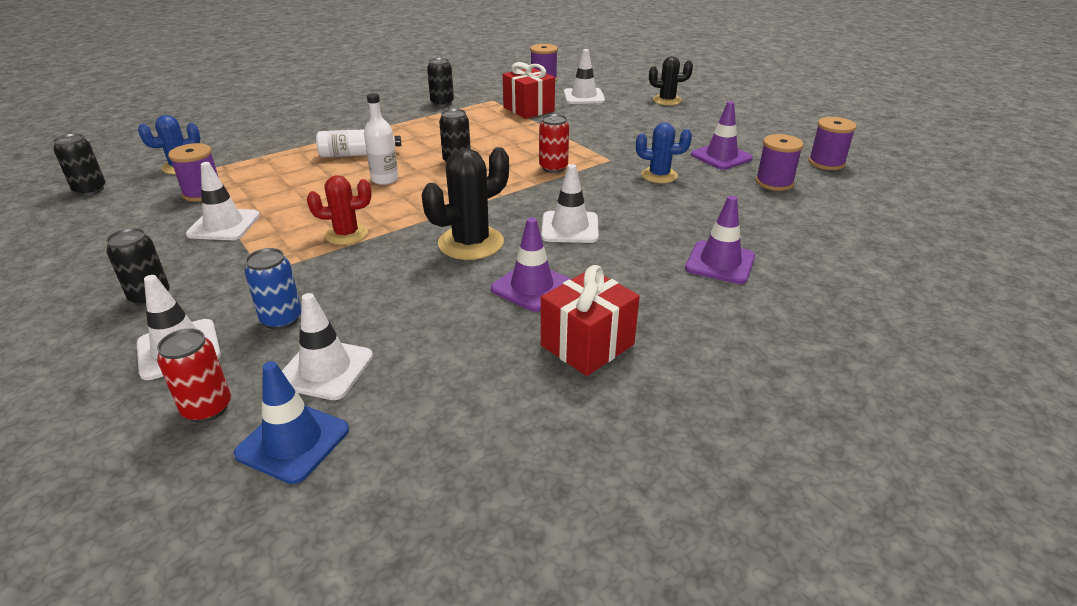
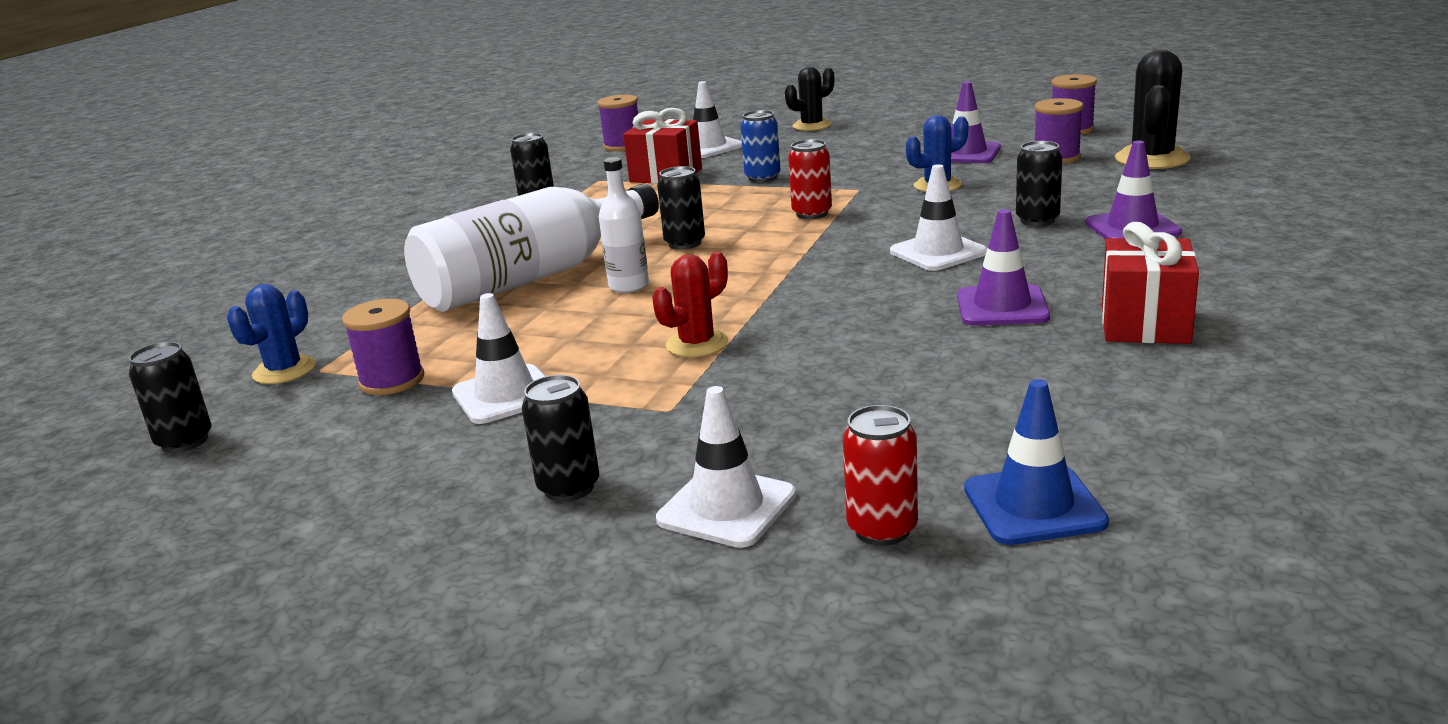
camera: 30 degrees left, 10 degrees down
(282, 319) = (793, 434): blue can -> blue can (762, 178)
(325, 369) = (938, 446): white traffic cone -> none
(355, 154) = (531, 278): white bottle -> white bottle, size x2.11
(471, 243) = (861, 299): black cactus -> black cactus (1152, 159)
(671, 229) = (1037, 220): none -> black can

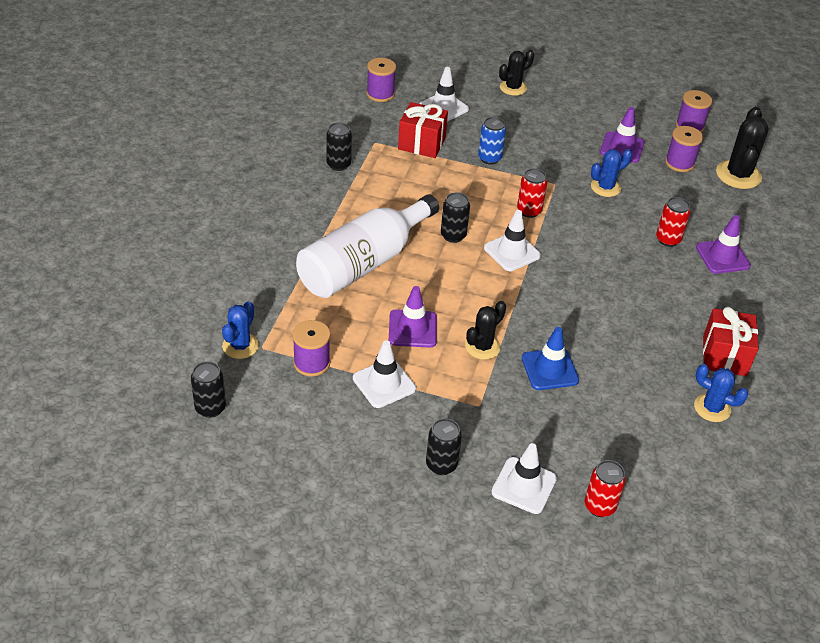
camera: 10 degrees left, 20 degrees up
(629, 286) = (428, 280): white bottle -> none
(697, 344) = (482, 346): red cactus -> black cactus
(938, 252) = (610, 268): white traffic cone -> white traffic cone (512, 252)
(1002, 307) = (649, 330): purple traffic cone -> purple traffic cone (412, 329)
(1034, 506) = (667, 495): blue traffic cone -> blue traffic cone (549, 369)
(1037, 220) = (668, 239): black can -> red can
(1125, 385) = (712, 408): none -> blue cactus

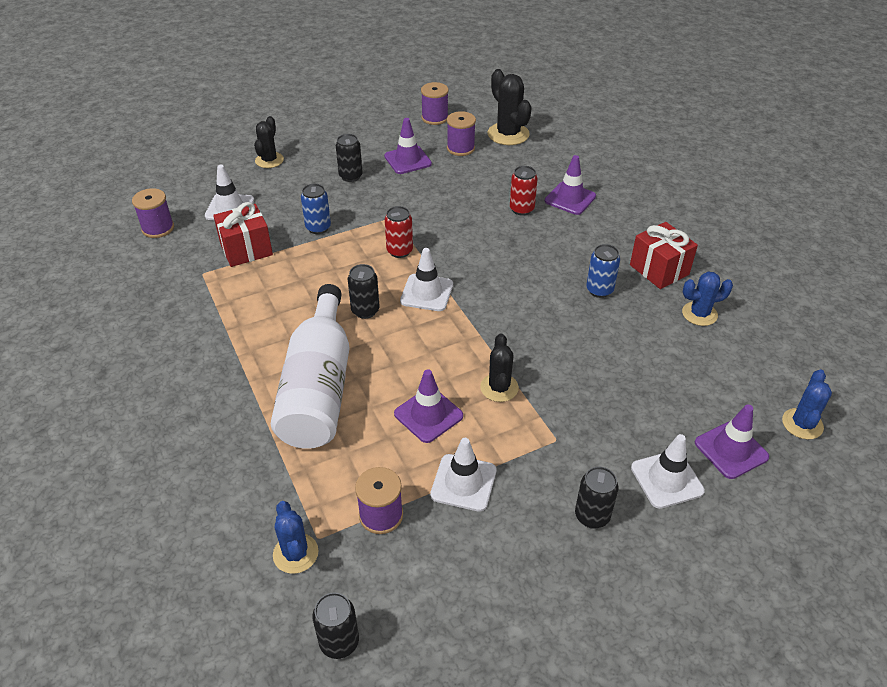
camera: 40 degrees left, 0 degrees up
(338, 164) = (191, 313): black can -> black can (350, 176)
(549, 369) = (567, 368): blue traffic cone -> none
(599, 506) = (731, 450): red can -> purple traffic cone
(605, 187) = (433, 197): blue cactus -> blue cactus (802, 424)
(650, 336) = (599, 290): none -> blue can

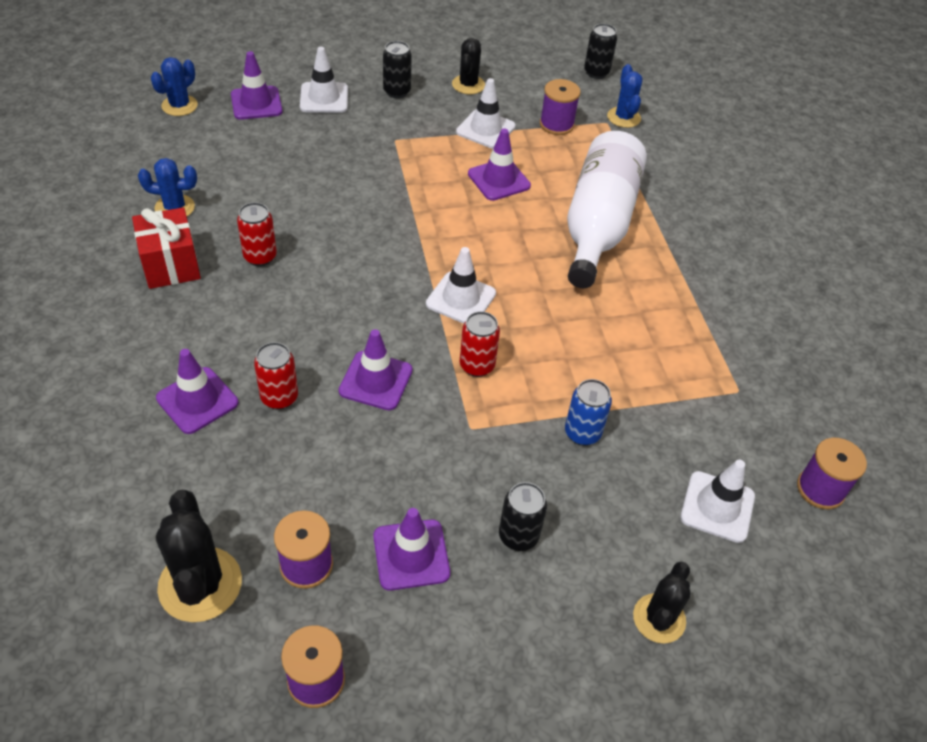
camera: 170 degrees left, 5 degrees up
(246, 249) = (684, 417): red gift -> none
(365, 310) = (538, 293): black can -> none
(465, 229) = (376, 381): none -> purple traffic cone
(499, 388) = (424, 187): black cactus -> black cactus (468, 85)
(599, 290) = (260, 257): blue can -> red can

